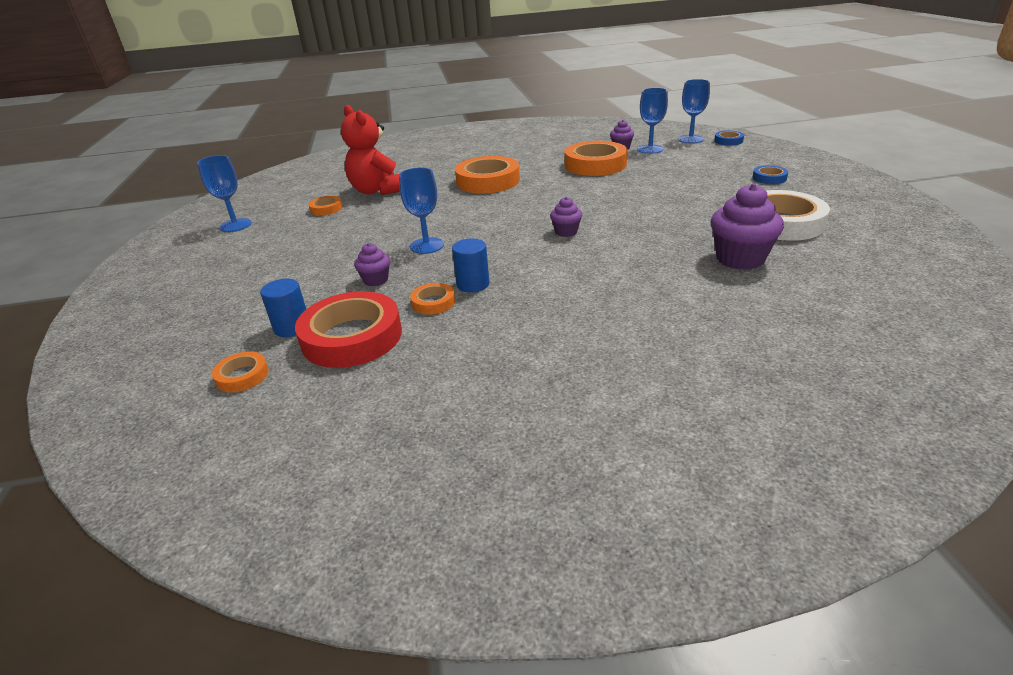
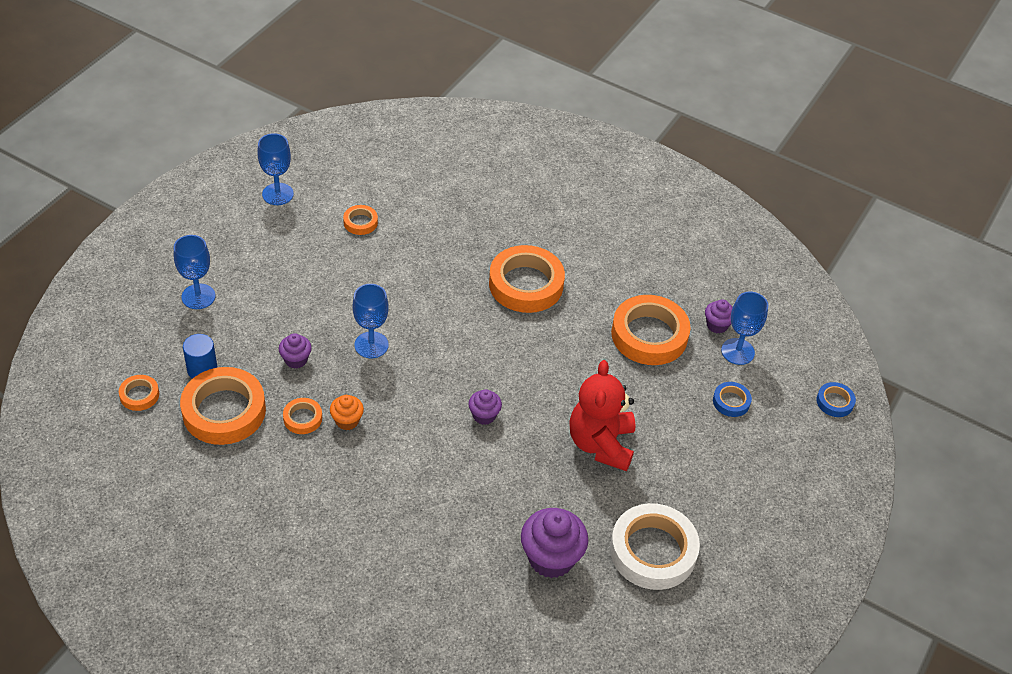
camera: 35 degrees right, 15 degrees up
(352, 337) = (224, 411): red tape -> orange tape
(377, 191) = (425, 224): red teddy bear -> red teddy bear (601, 444)
(473, 284) = (347, 421): blue cylinder -> orange cupcake
(690, 139) = (805, 367): blue goblet -> blue goblet (198, 296)
(769, 178) = (756, 491): blue tape -> blue tape (731, 401)

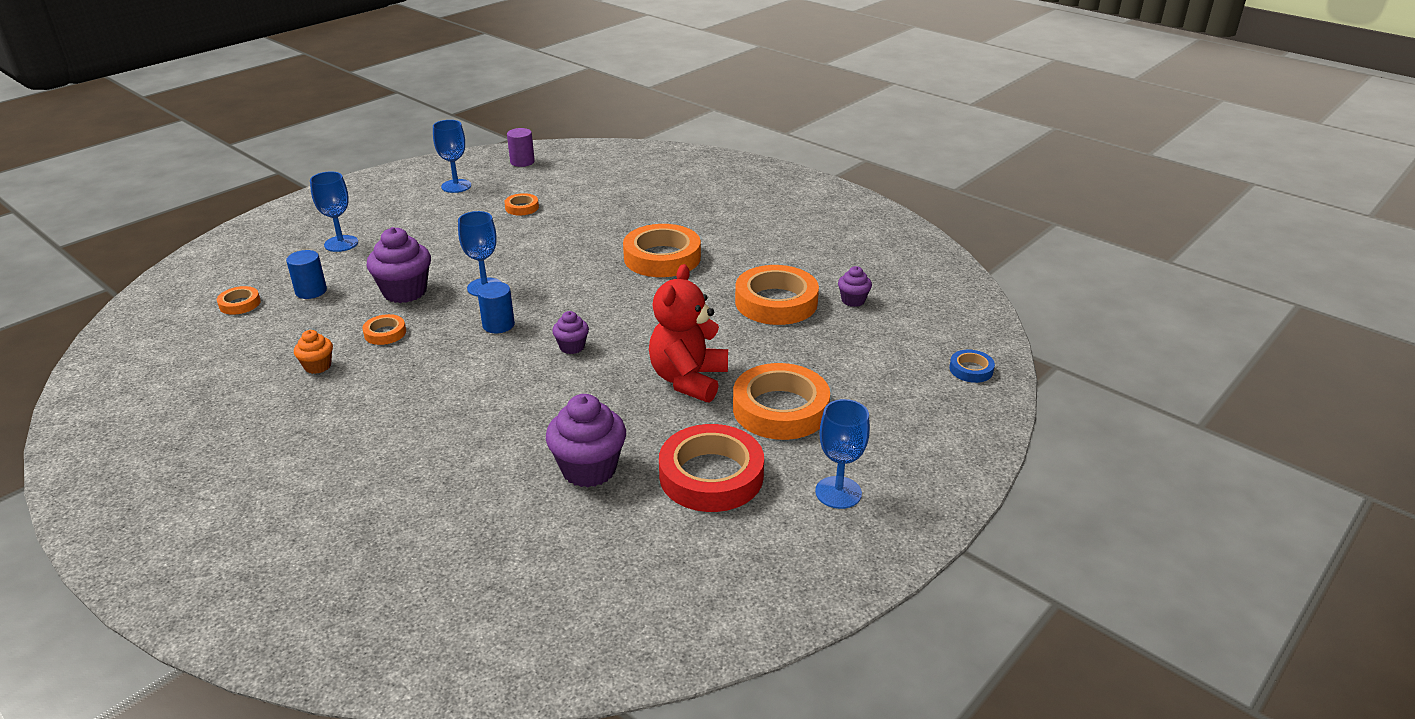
camera: 15 degrees right, 15 degrees down
(224, 411) = (312, 321): orange tape -> orange tape (780, 409)
(296, 360) = (405, 292): purple cupcake -> purple cupcake, size x1.86
(331, 147) = (522, 162): none -> purple cylinder
(347, 421) = (428, 339): orange cupcake -> orange cupcake (318, 366)
(405, 395) = (498, 325): none -> blue cylinder
(653, 551) = (711, 475): white tape -> red tape
(731, 401) = (849, 359): blue tape -> none
(737, 351) = (869, 321): blue goblet -> blue goblet (838, 492)

